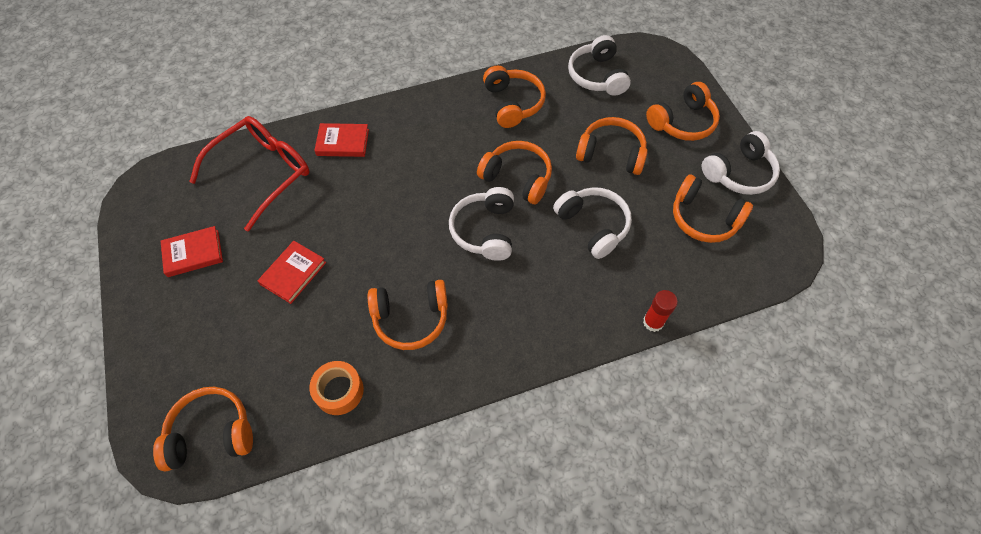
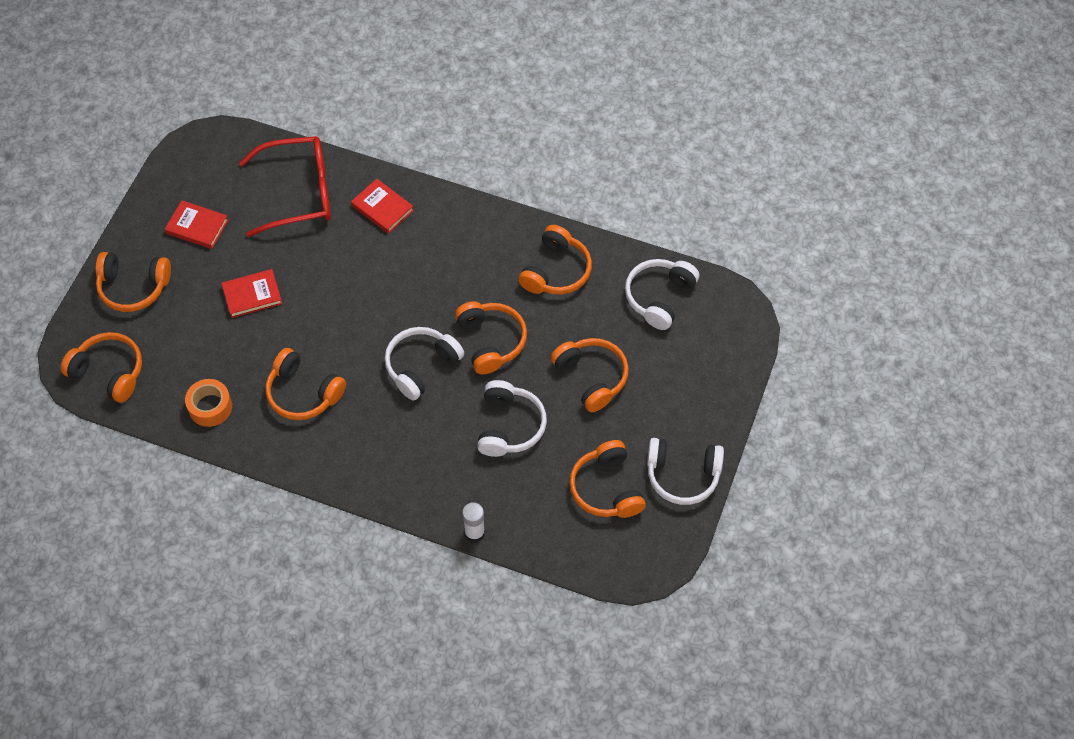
camera: 40 degrees right, 0 degrees up
(653, 322) = (474, 532): red glue stick -> white glue stick
(682, 122) = (687, 395): orange headphones -> orange headphones (133, 287)

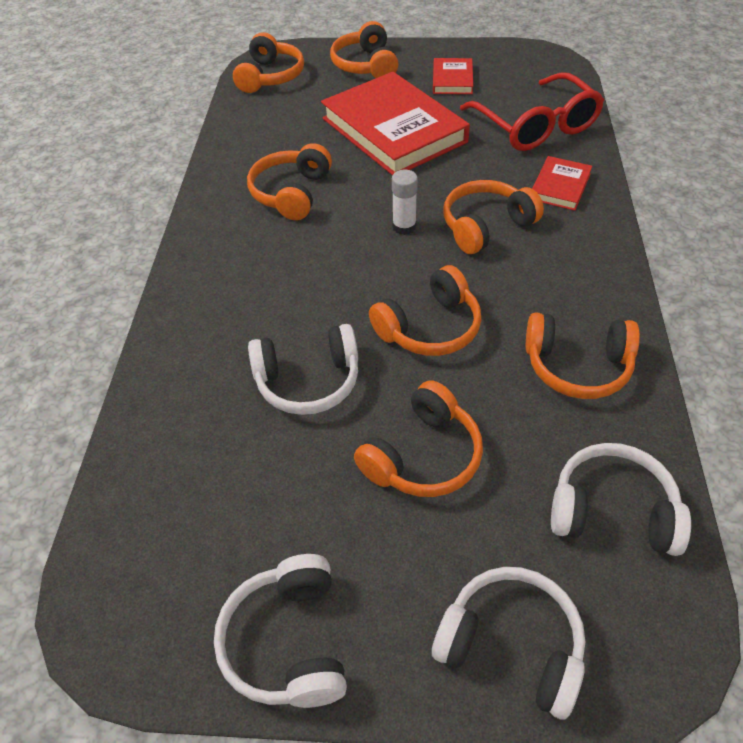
camera: 75 degrees right, 10 degrees down
(210, 407) = (253, 139): orange tape -> none
(252, 295) = (394, 130): red book -> red book, size x2.17
(421, 366) = (364, 273): white headphones -> white headphones (511, 645)
(474, 532) = (138, 387): white glue stick -> white glue stick (404, 227)
(606, 488) = (237, 528): orange headphones -> orange headphones (486, 226)

